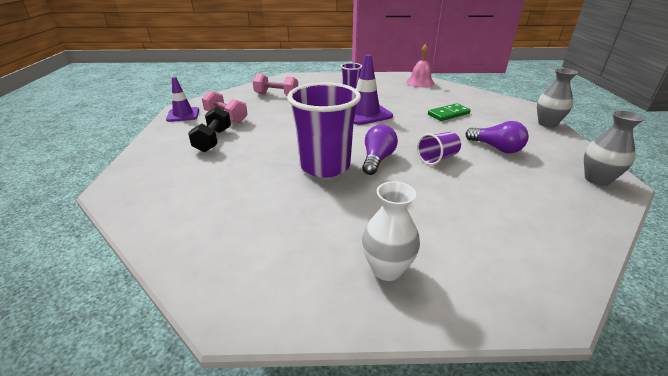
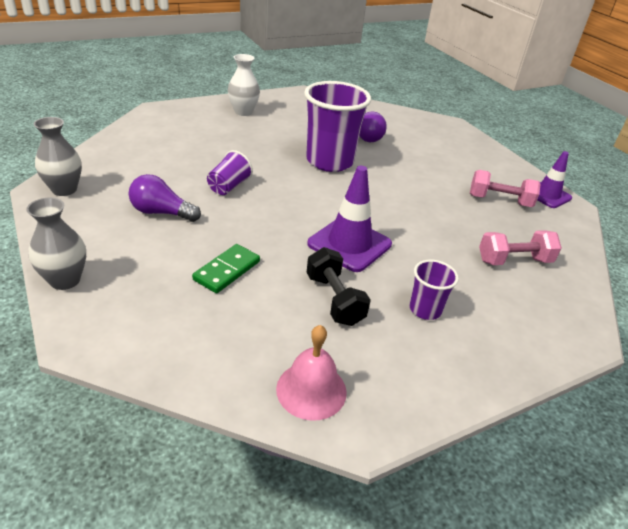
camera: 150 degrees right, 5 degrees up
(213, 140) = (459, 169): black dumbbell -> black dumbbell (334, 300)
(377, 160) = (288, 175): purple light bulb -> purple light bulb (367, 136)

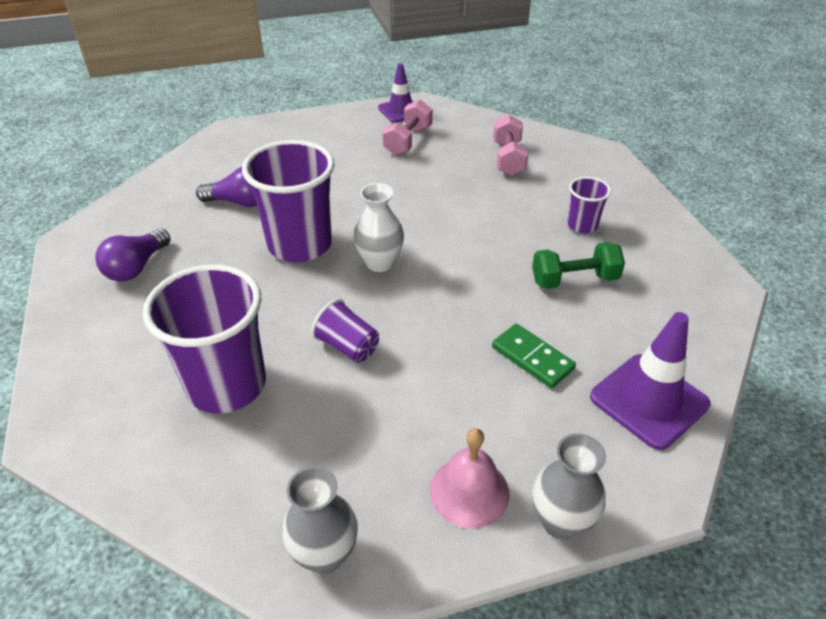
camera: 75 degrees left, 5 degrees up
(162, 212) = (406, 420): purple light bulb -> purple light bulb (136, 267)
(191, 149) = (227, 385): none -> purple cup
(243, 112) = (114, 316): white vase -> white vase (380, 263)
(311, 390) = (695, 311): pink bell -> pink bell (469, 491)
(334, 300) = (574, 280): black dumbbell -> green dumbbell
(349, 244) = (482, 256): purple traffic cone -> purple traffic cone (649, 400)

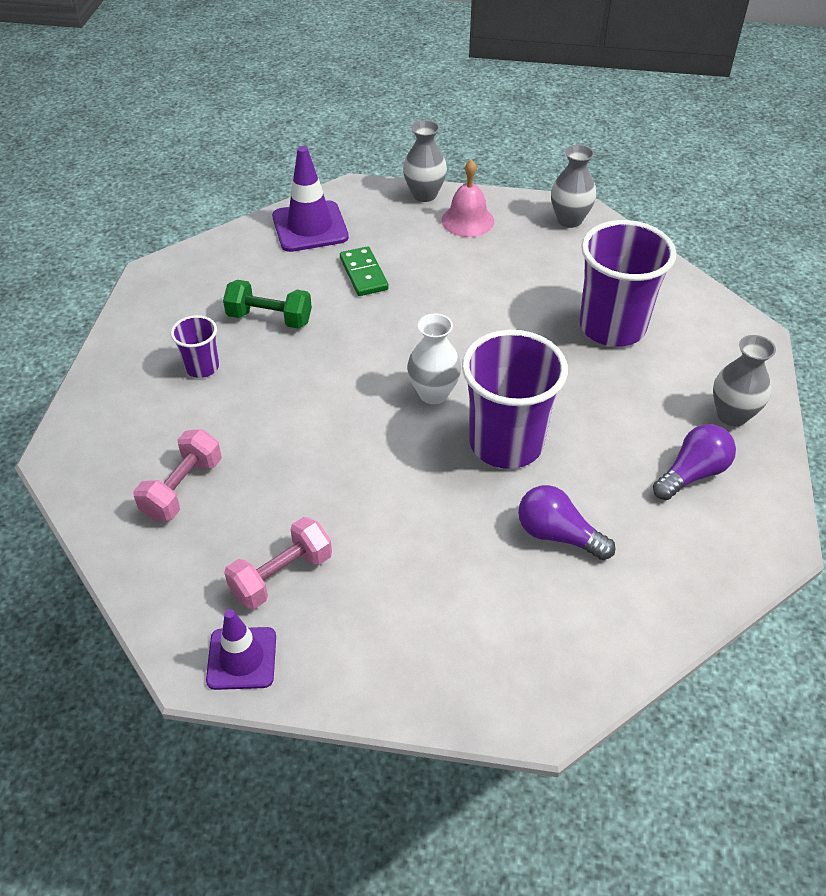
camera: 155 degrees left, 5 degrees up
(93, 327) = (732, 415): none -> grey vase
(347, 346) = (503, 326): purple cup -> none

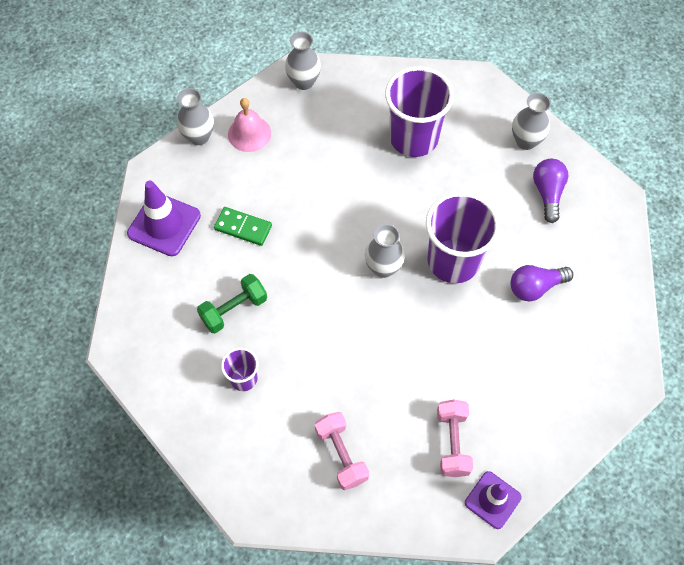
camera: 50 degrees left, 15 degrees up
(433, 393) = (383, 268): white vase -> grey vase

